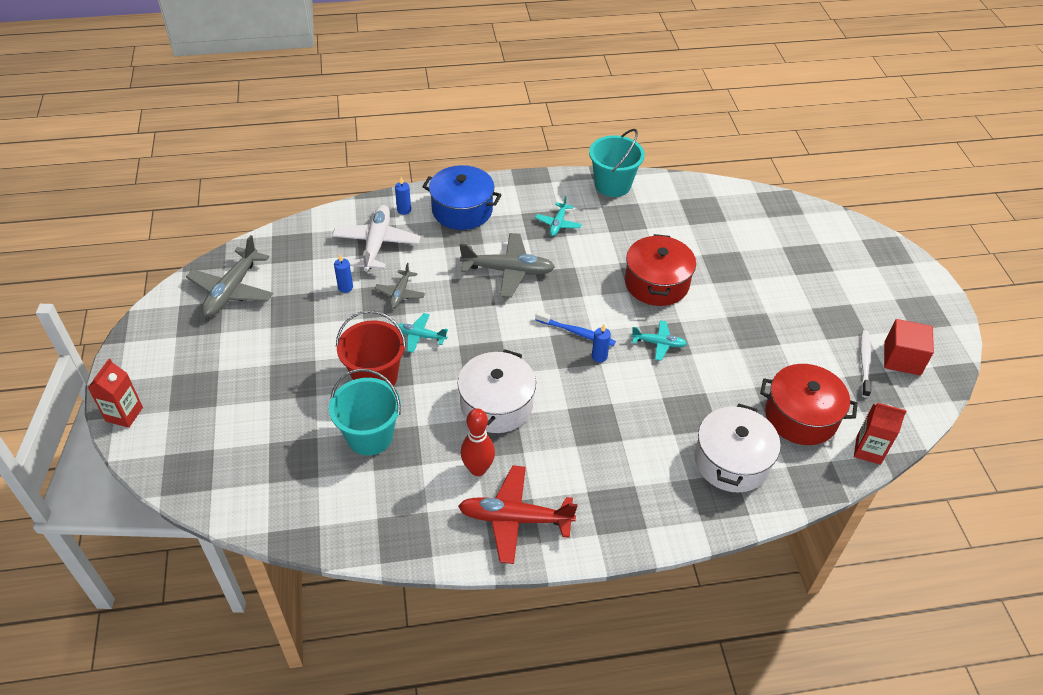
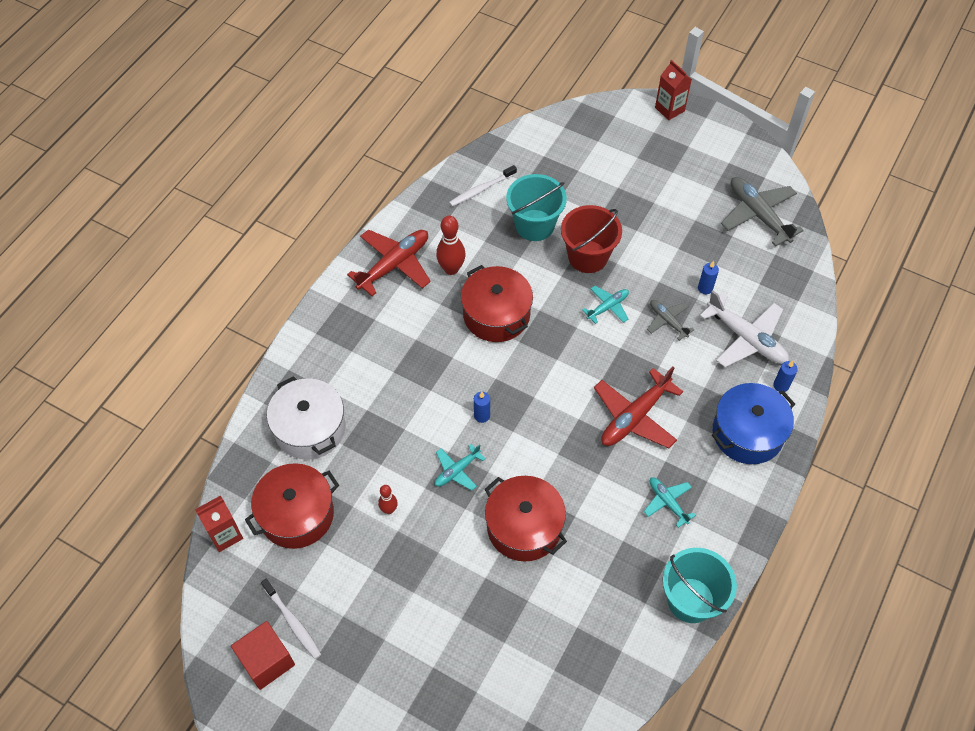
camera: 130 degrees right, 10 degrees up
(357, 508) = (481, 189): none -> white toothbrush
(496, 404) = (496, 314): white pot -> red pot
(508, 271) = (634, 417): grey plane -> red plane
(576, 332) = (521, 418): blue toothbrush -> none
(731, 363) = (389, 509): none -> red bowling pin

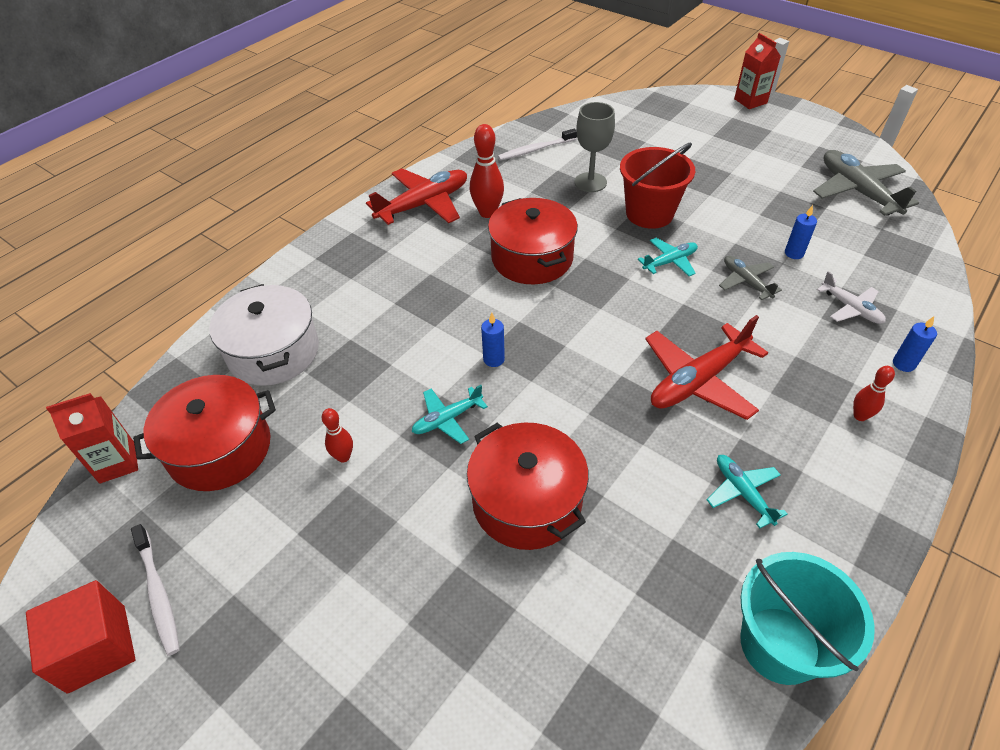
camera: 10 degrees right, 10 degrees down
(534, 225) = (590, 182): turquoise bucket -> grey goblet
(746, 339) = (851, 308): white plane -> white plane, size x0.55
(747, 433) = (860, 416): blue pot -> red bowling pin

